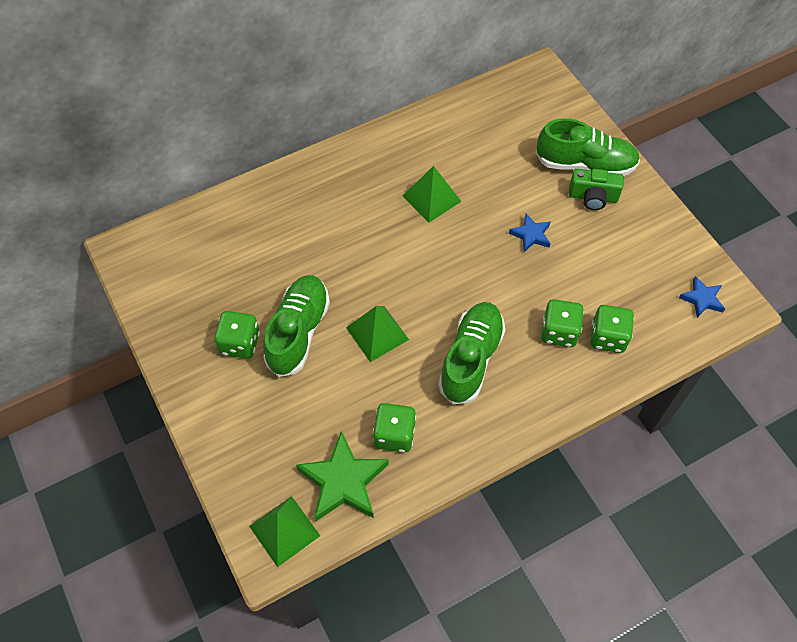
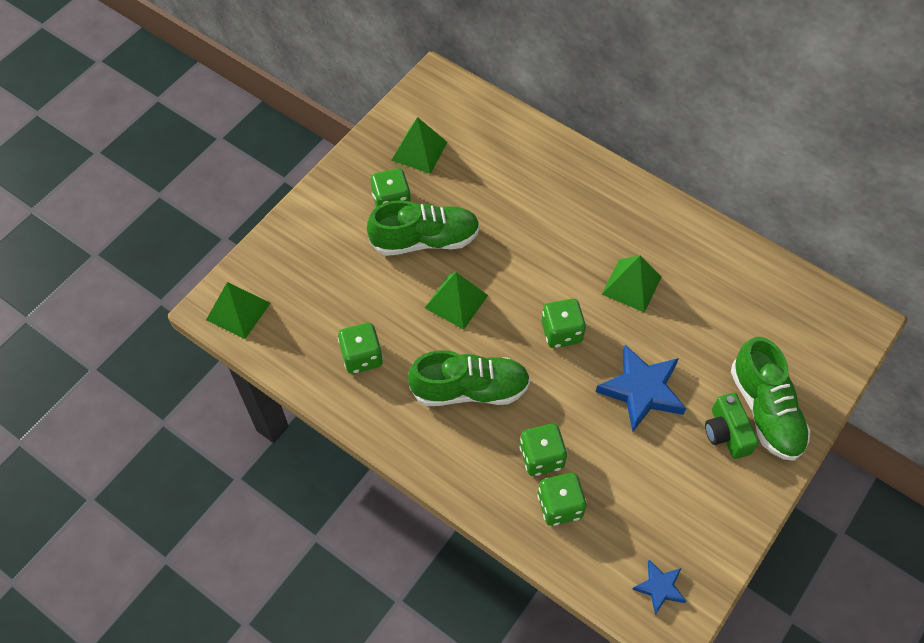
camera: 65 degrees right, 0 degrees up
(196, 297) = (419, 151): none -> green pyramid
(343, 481) = (300, 335): green star -> none
(450, 267) = (561, 332): none -> green dice
(531, 235) = (641, 390): blue star -> blue star, size x1.85

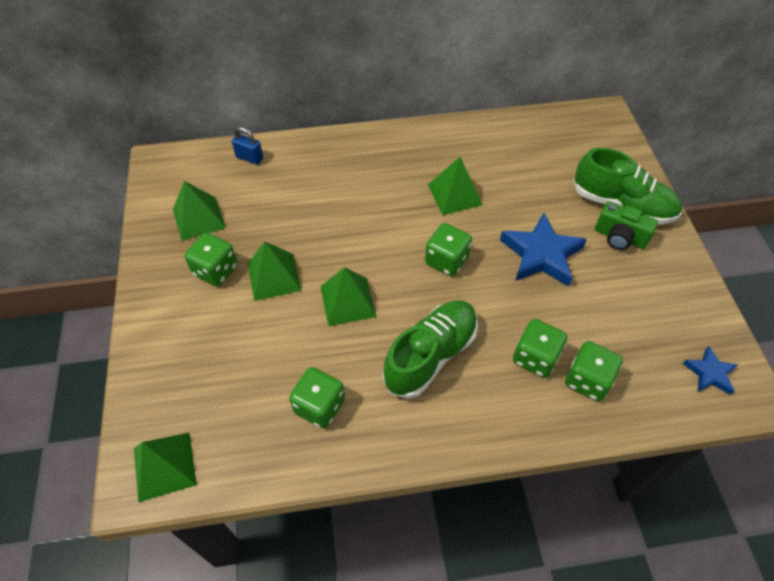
camera: 45 degrees left, 5 degrees down
(425, 240) = (274, 277): green shoe -> green pyramid
(505, 127) = (249, 158): none -> blue padlock

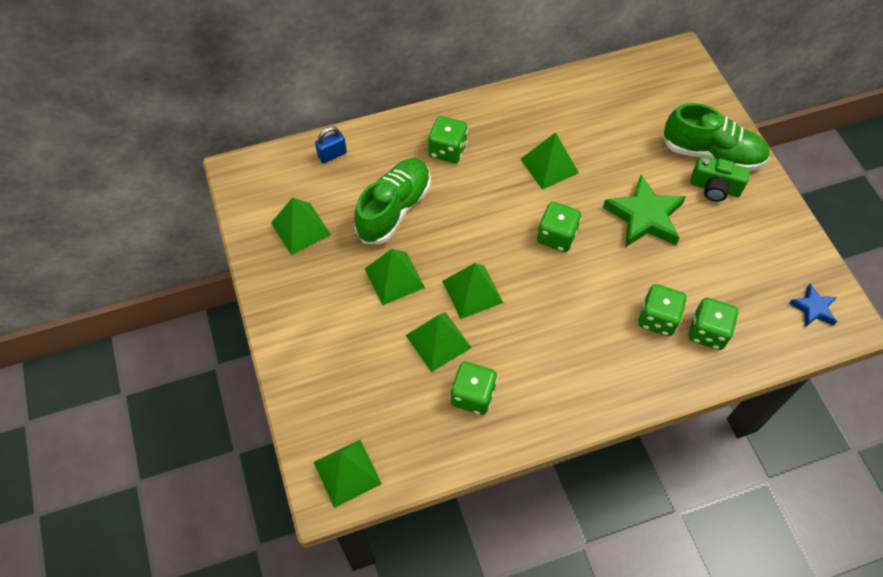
camera: 10 degrees left, 5 degrees up
(216, 270) = (335, 280): green dice -> green dice (447, 150)
(249, 158) = (332, 155): blue padlock -> blue padlock turned 45 degrees counterclockwise
(299, 345) = (438, 341): none -> green pyramid
(430, 355) = (562, 332): green shoe -> green shoe (394, 209)
(541, 254) = (644, 217): blue star -> green star

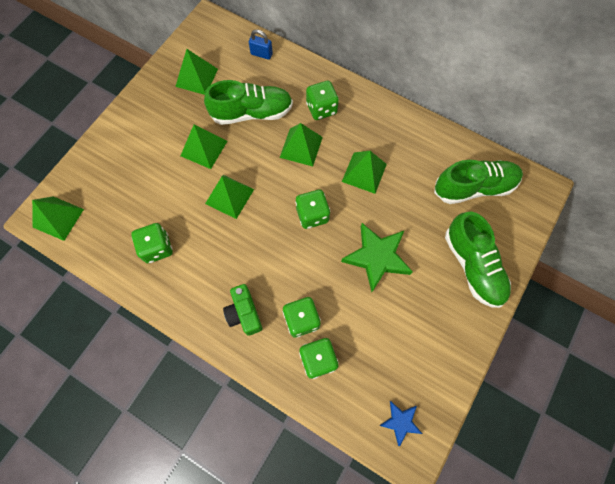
camera: 50 degrees right, 10 degrees up
(438, 341) = (179, 202): green pyramid -> green pyramid (301, 147)
(638, 98) = (474, 187): none -> green shoe
(714, 188) = (444, 287): green camera -> green camera (244, 313)

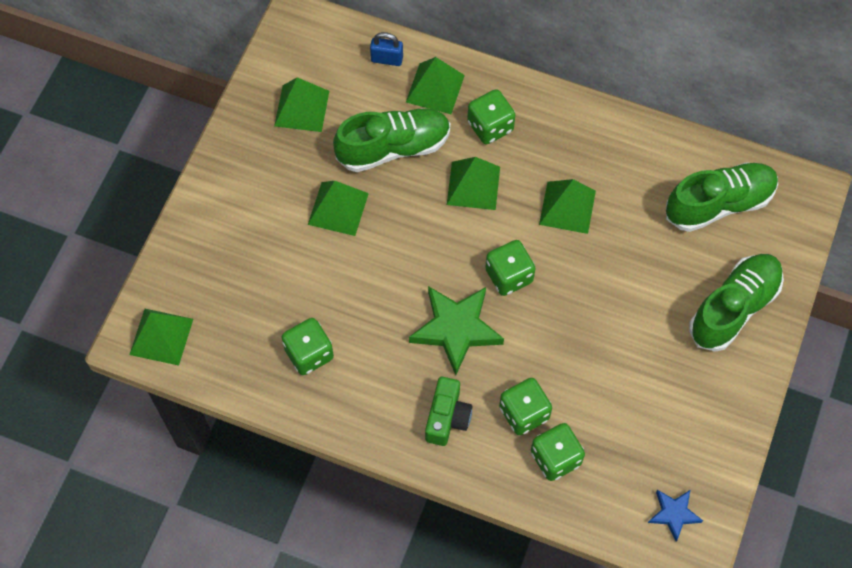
camera: 10 degrees left, 5 degrees down
(229, 196) = (390, 269): green pyramid -> green pyramid (435, 88)
(244, 313) = (447, 417): green camera -> green camera turned 135 degrees counterclockwise
(377, 257) = (606, 318): green star -> green star (456, 329)
(473, 266) = (733, 308): green shoe -> green shoe turned 105 degrees counterclockwise

